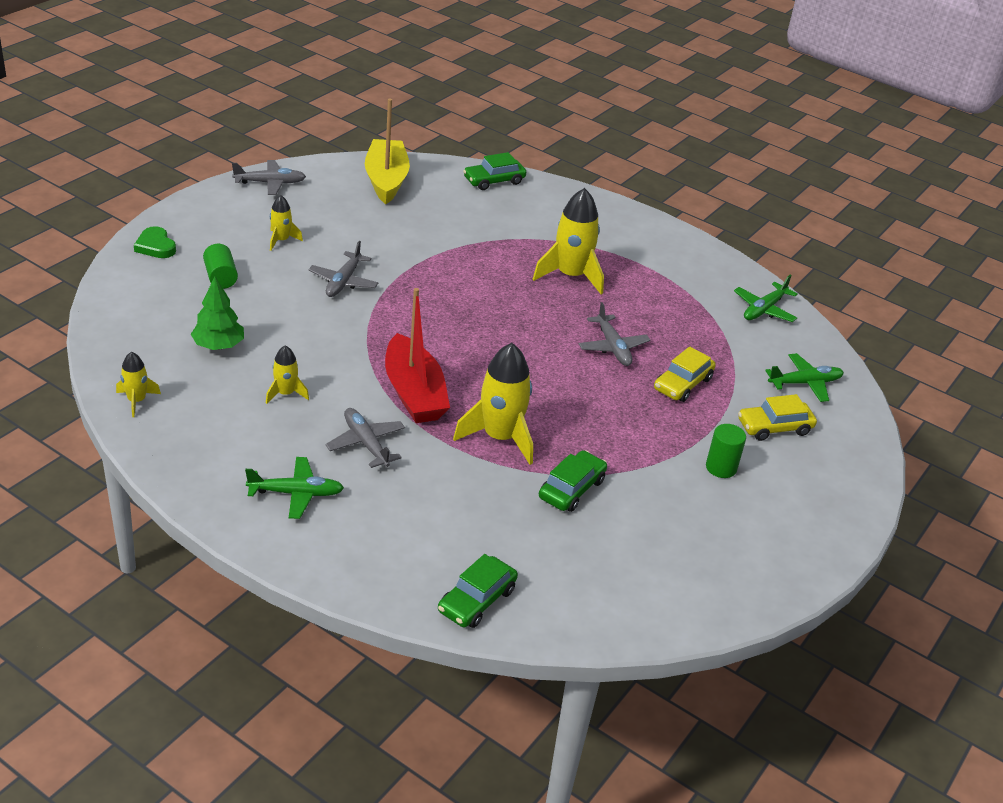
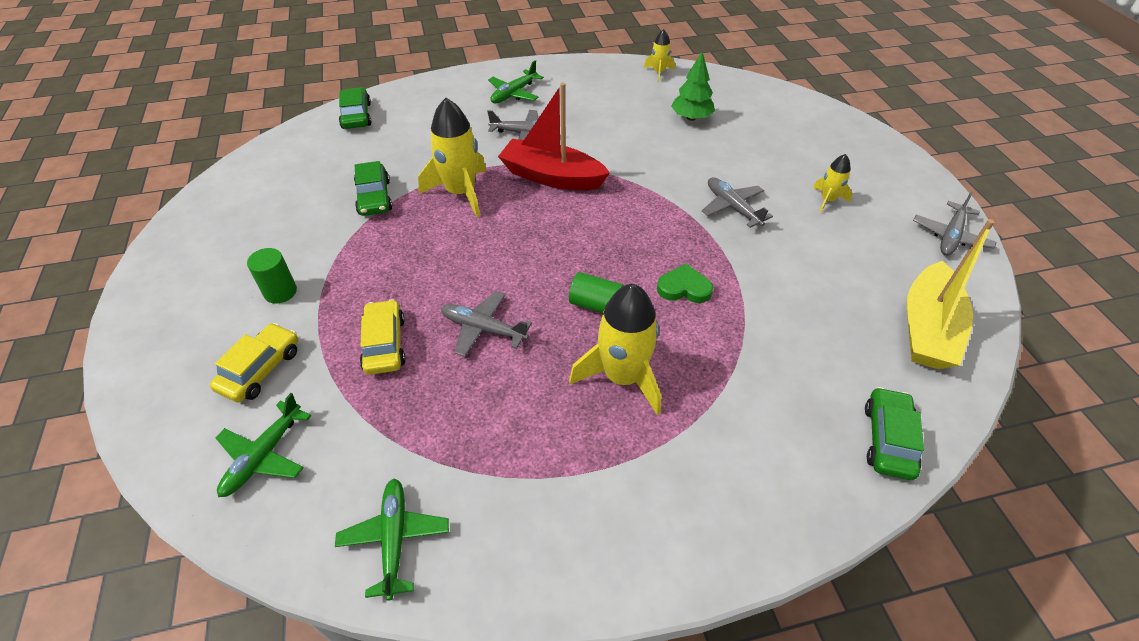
camera: 135 degrees right, 10 degrees up
(155, 246) = (854, 135): green heart -> green heart (684, 288)
(220, 277) = (785, 148): green cylinder -> green cylinder (596, 305)
(285, 393) = (610, 124): yellow rocket -> none
(386, 180) = (927, 329): yellow boat -> yellow boat turned 75 degrees clockwise

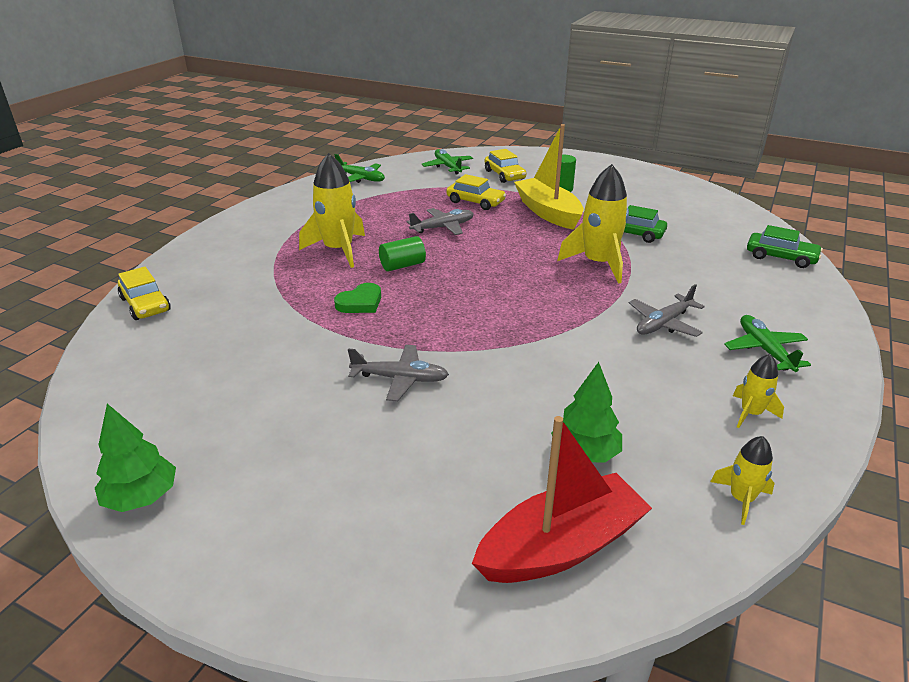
camera: 130 degrees right, 15 degrees down
(552, 177) = (572, 308): red boat -> red boat (561, 546)
(827, 200) = (316, 449): yellow rocket -> yellow rocket (750, 413)
(888, 440) = (145, 304): green car -> yellow car
(927, 329) = (139, 382): yellow boat -> yellow boat (548, 212)
(950, 236) = (142, 497): grey plane -> green tree

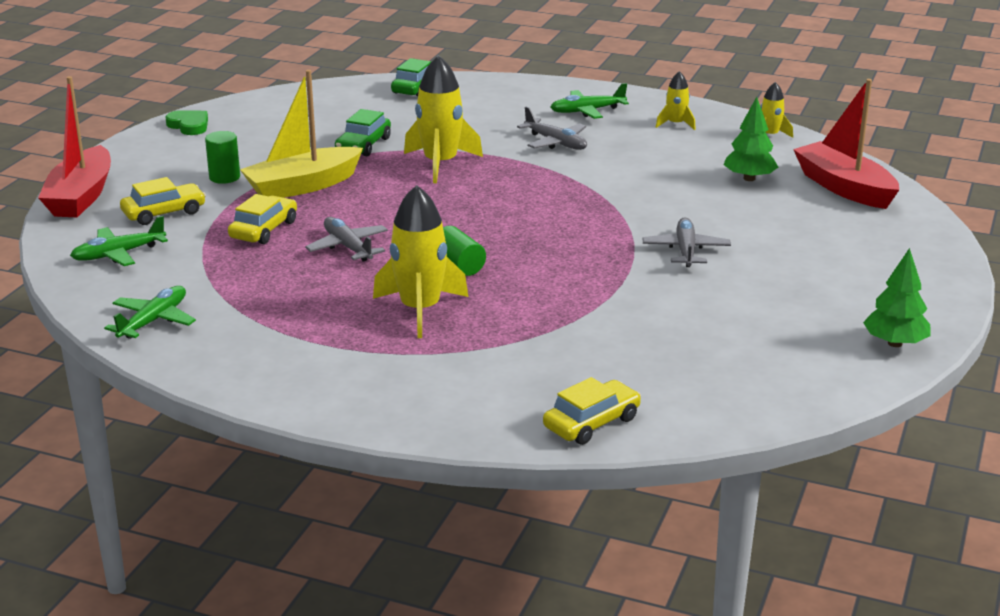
camera: 95 degrees left, 5 degrees down
(360, 302) = (552, 282): green heart -> green heart (189, 125)
(529, 155) = (81, 196): none -> red boat

